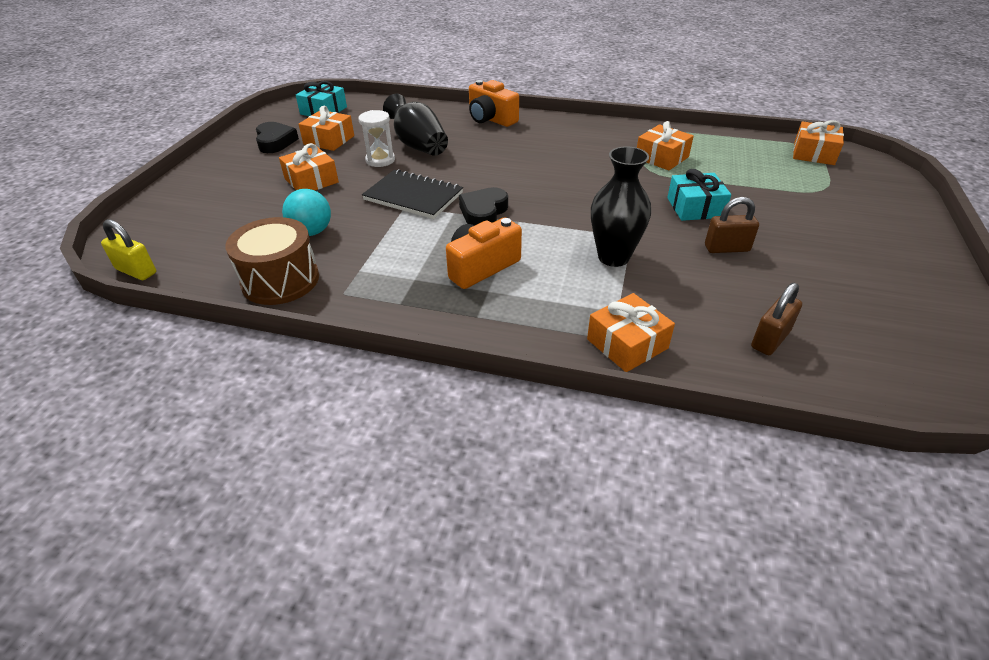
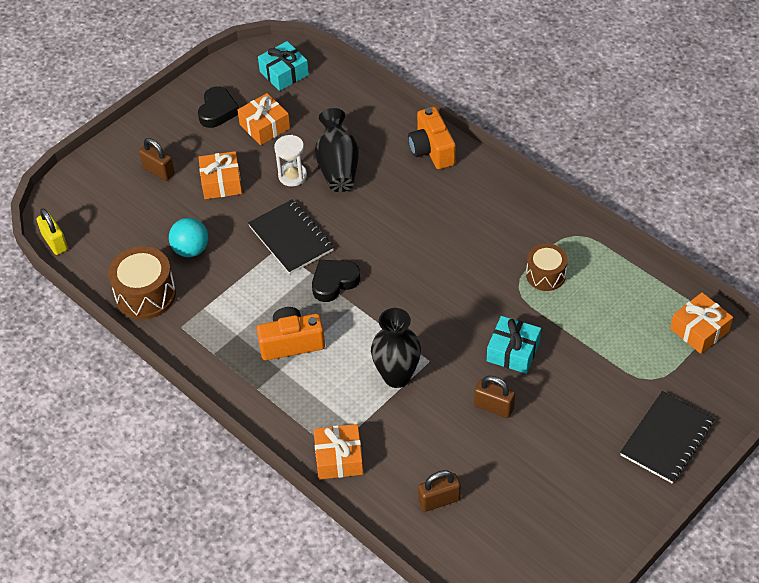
camera: 30 degrees right, 10 degrees up
(237, 189) = (159, 171): none -> brown padlock
(662, 157) = (545, 275): orange gift -> brown drum
(889, 220) = (667, 439): none -> black notebook

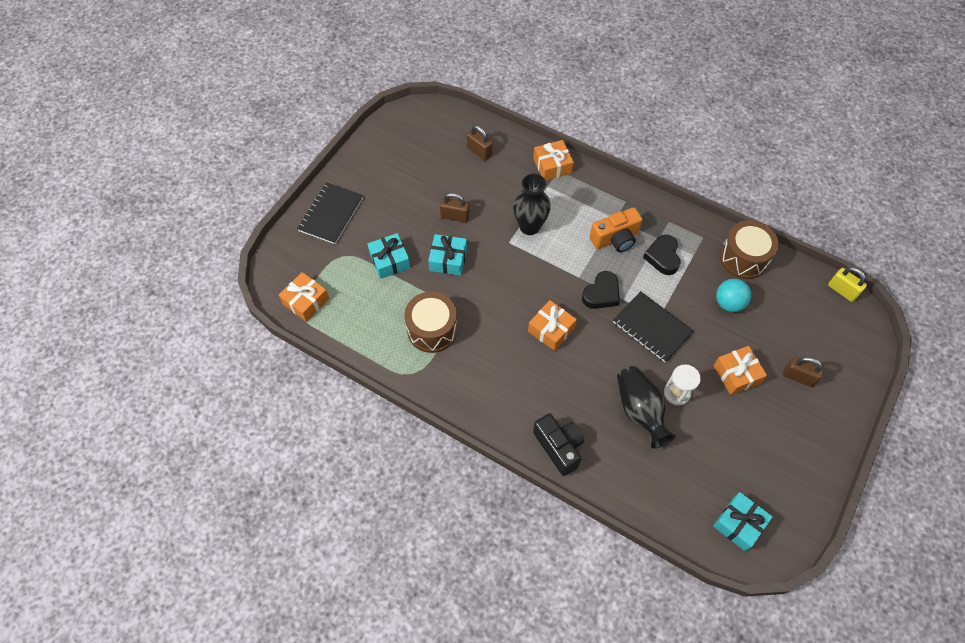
camera: 165 degrees right, 10 degrees up
(218, 111) = (781, 459): black heart -> black heart (662, 257)
(264, 126) = (727, 447): orange gift -> orange gift (551, 329)
(431, 150) = (559, 447): orange camera -> black camera
(439, 500) = (479, 151): brown padlock -> brown padlock turned 75 degrees clockwise
(545, 275) = (432, 329): brown drum -> brown drum, size x1.53
(589, 362) = (390, 261): none -> turquoise gift

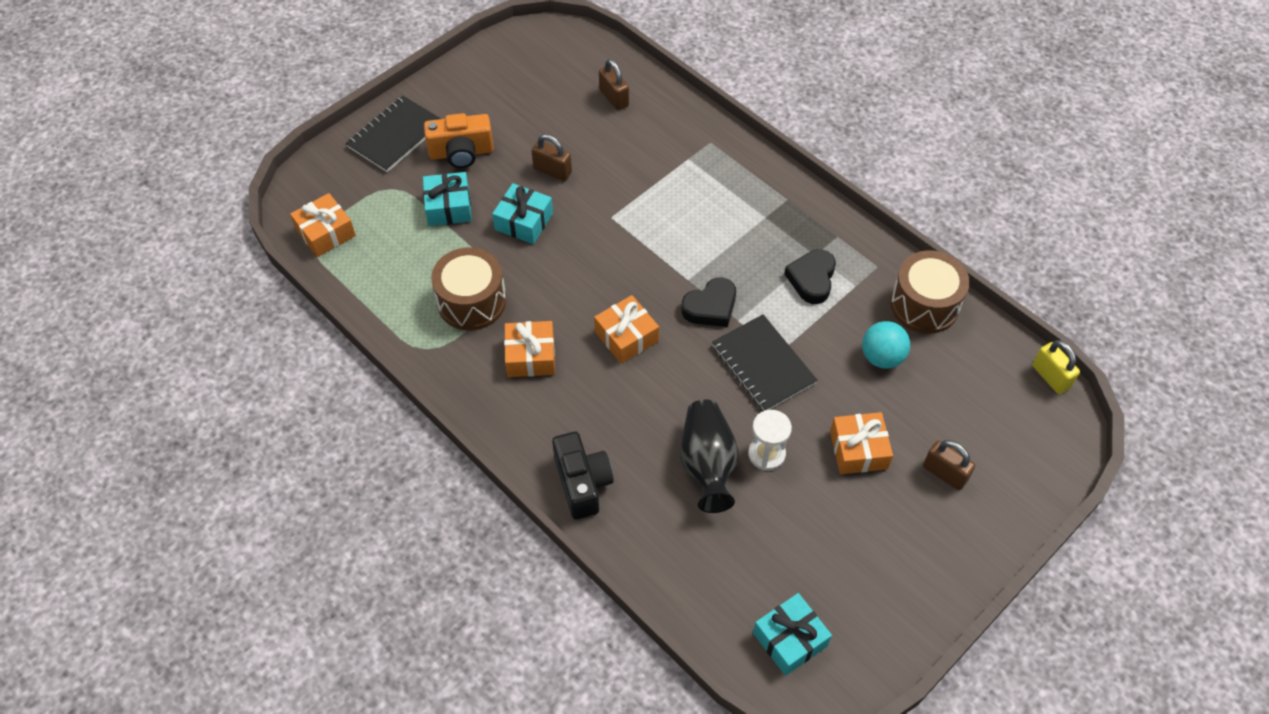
camera: 15 degrees right, 5 degrees down
(529, 226) = (645, 203): black vase -> none
(552, 166) = (704, 135): orange gift -> orange gift (530, 356)
(615, 239) = (755, 243): orange camera -> orange camera (461, 153)

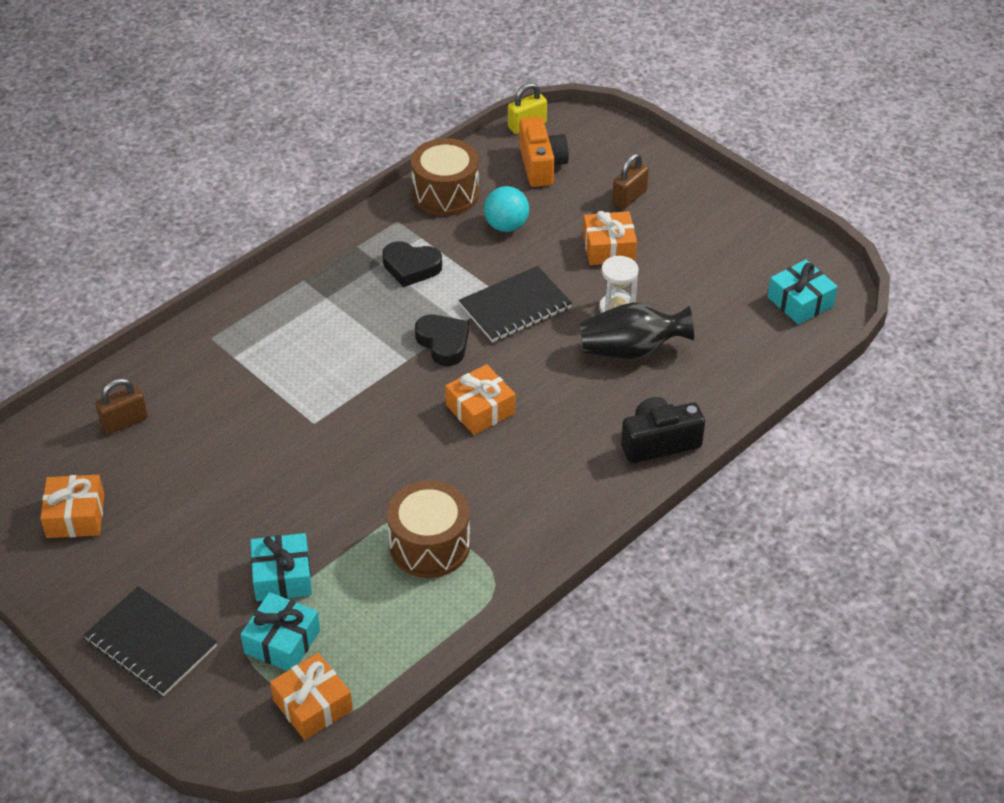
camera: 90 degrees left, 10 degrees down
(461, 153) = (192, 569): orange camera -> orange camera (541, 165)
(524, 221) = (313, 502): turquoise gift -> turquoise gift (282, 641)
(530, 356) = (506, 488): orange gift -> orange gift (76, 516)
(552, 171) = (236, 477): brown padlock -> none

